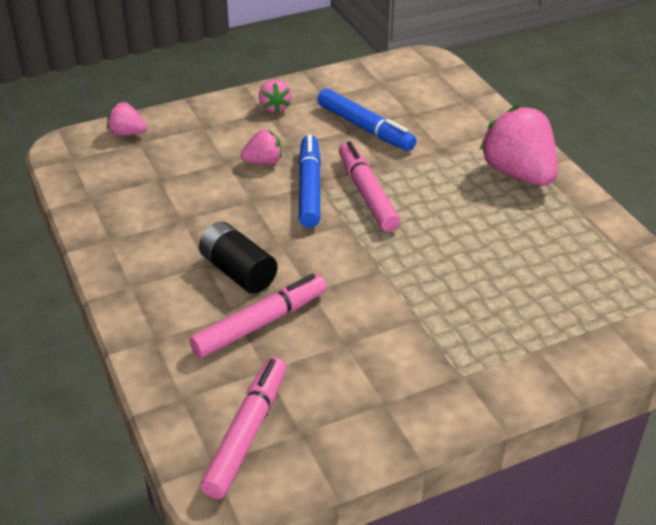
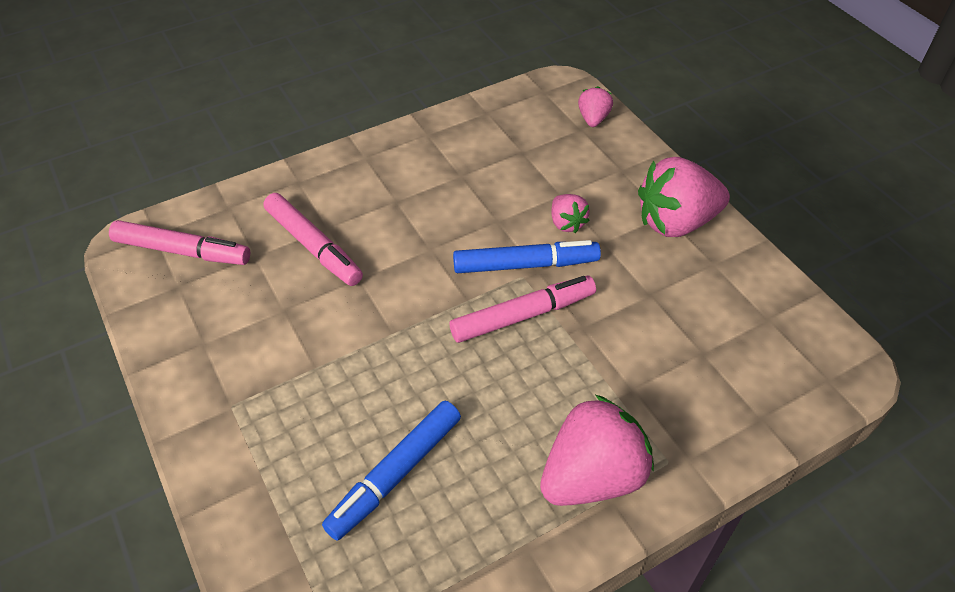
camera: 85 degrees right, 10 degrees up
(238, 272) = (385, 223): black battery -> none
(275, 107) = (675, 222): pink strawberry -> pink strawberry, size x2.00
(365, 128) = (656, 308): blue marker -> blue marker (395, 474)

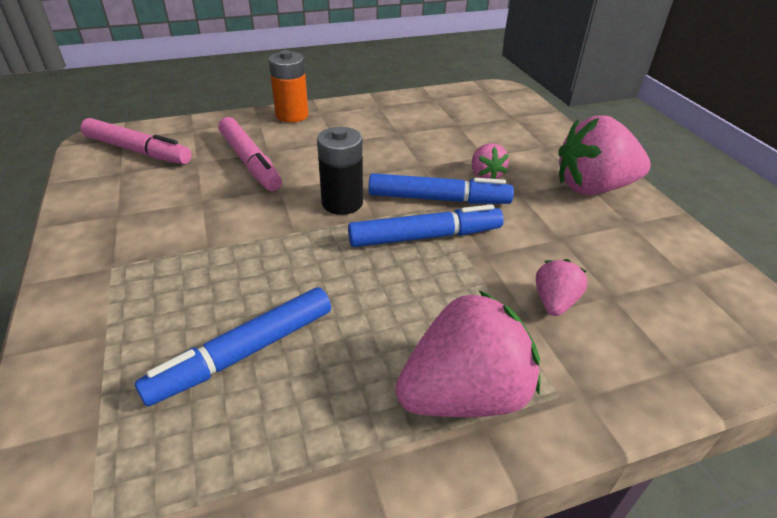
camera: 10 degrees right, 10 degrees down
(334, 167) = (292, 115): none -> orange battery
(430, 287) = (342, 203): none -> black battery
(523, 315) = (425, 236): pink marker -> blue marker
(593, 119) = (525, 112): pink strawberry -> pink strawberry (554, 302)

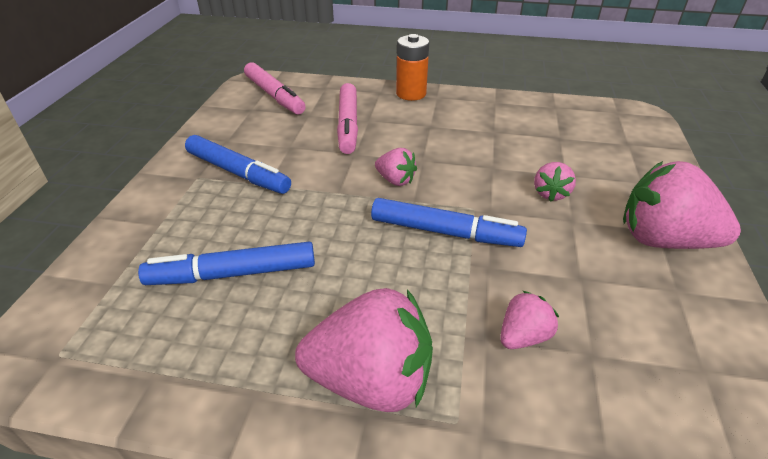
camera: 30 degrees right, 0 degrees up
(342, 203) = (395, 180): black battery -> pink strawberry
(438, 199) = (485, 202): blue marker -> blue marker (238, 172)

